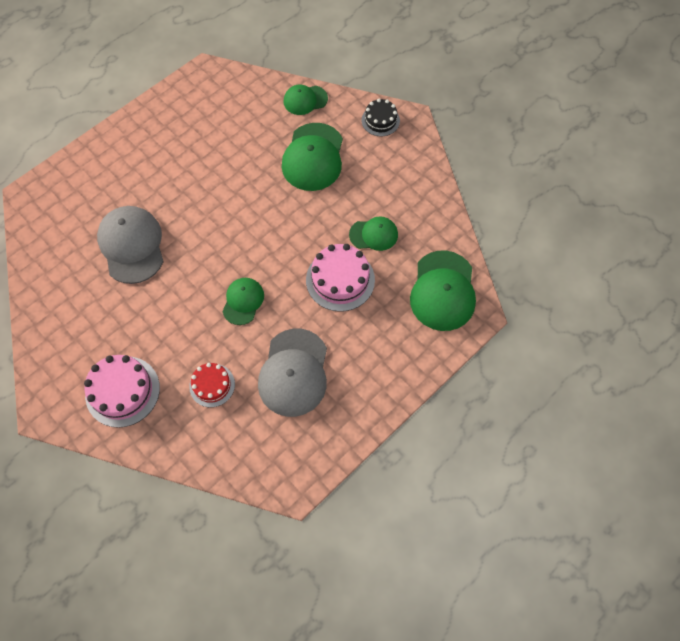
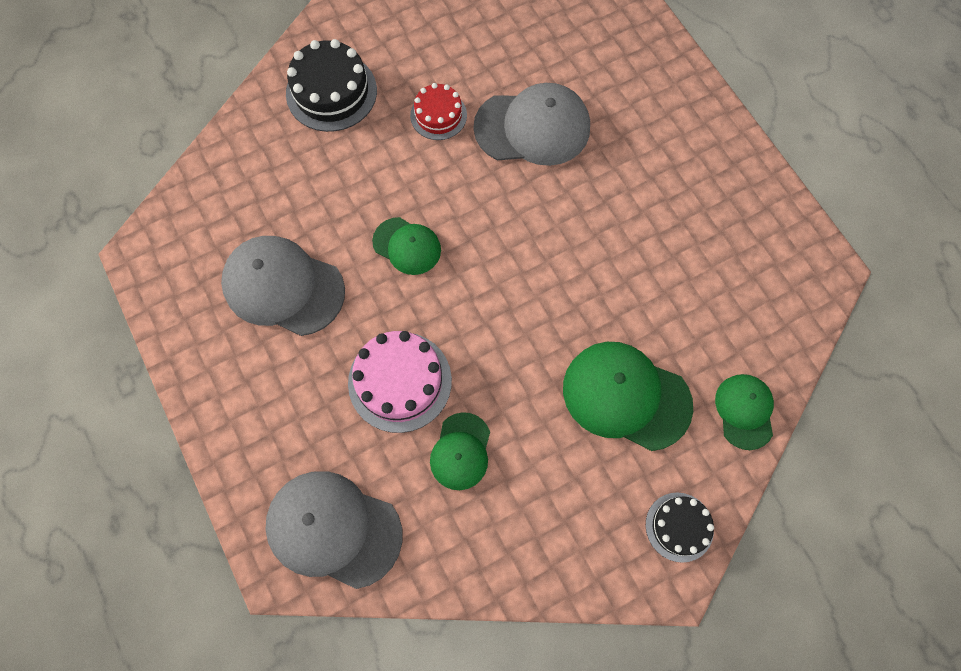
camera: 105 degrees right, 5 degrees up
(122, 391) = (331, 92): pink cake -> black cake
(212, 385) = (302, 188): red cake -> red cake (438, 115)
(443, 291) = (334, 529): green cap -> grey cap

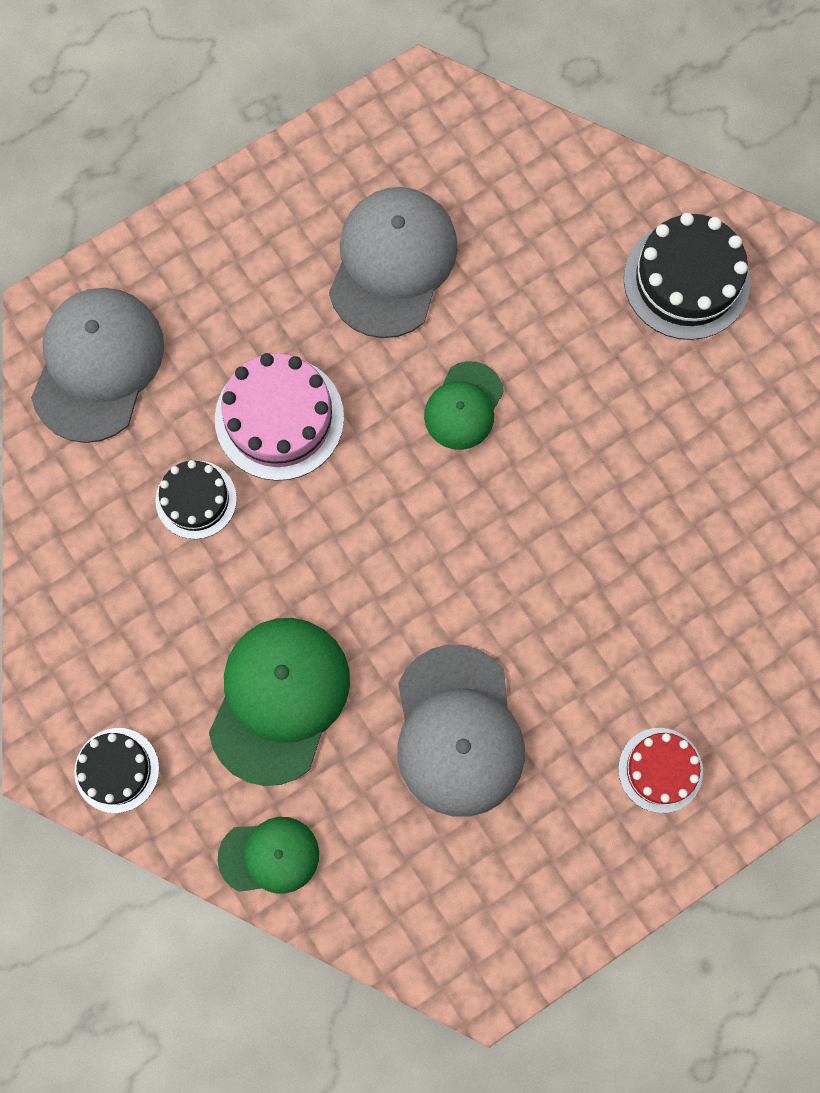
camera: 85 degrees right, 5 degrees up
(438, 115) = (668, 425): red cake -> red cake (660, 770)
(461, 451) = (196, 499): green cap -> black cake
(532, 127) = (665, 556): grey cap -> grey cap (458, 731)

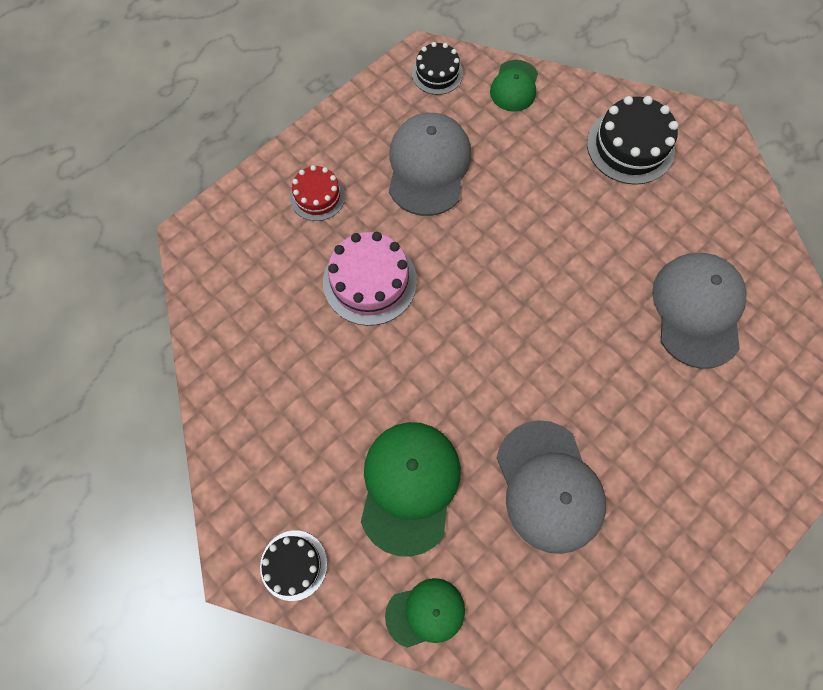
camera: 10 degrees left, 5 degrees down
(97, 365) = (232, 266): grey cap -> grey cap (697, 310)
(196, 499) = (320, 348): black cake -> black cake (437, 73)
(464, 406) = (499, 252): green cap -> green cap (514, 86)
(660, 770) = (706, 488): red cake -> red cake (317, 196)

